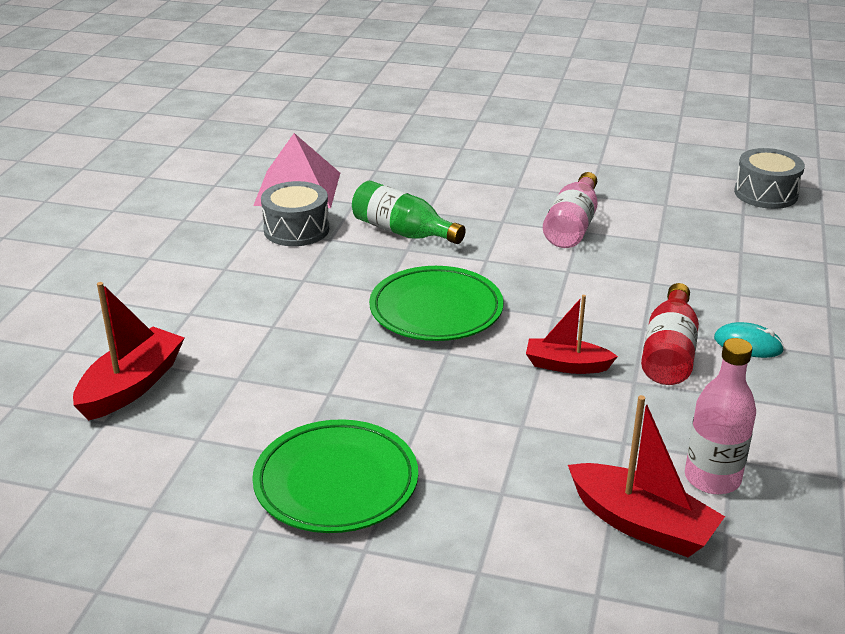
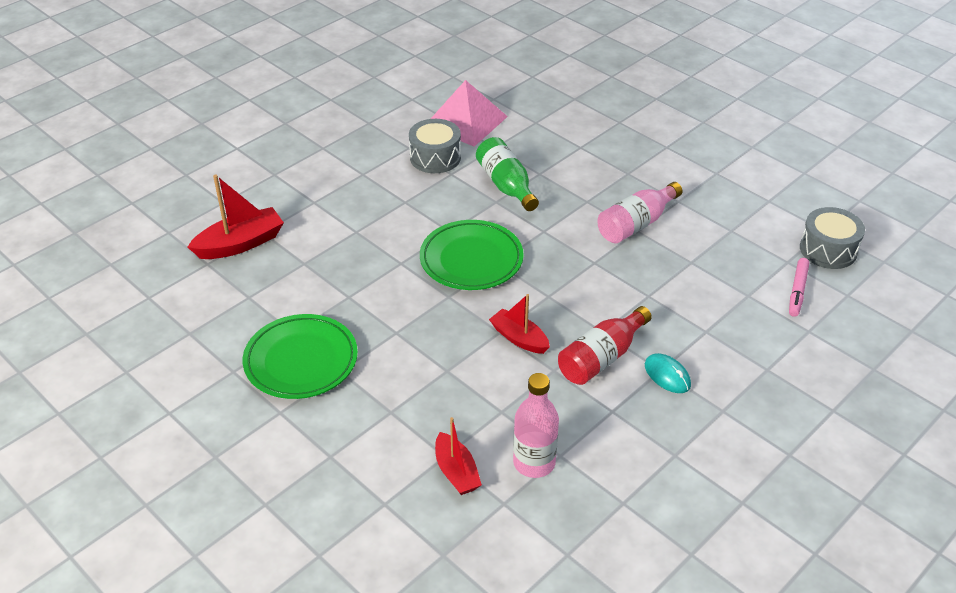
camera: 30 degrees right, 10 degrees up
(641, 524) = (456, 472): red boat -> red boat, size x0.67
(779, 234) = (797, 291): none -> pink marker

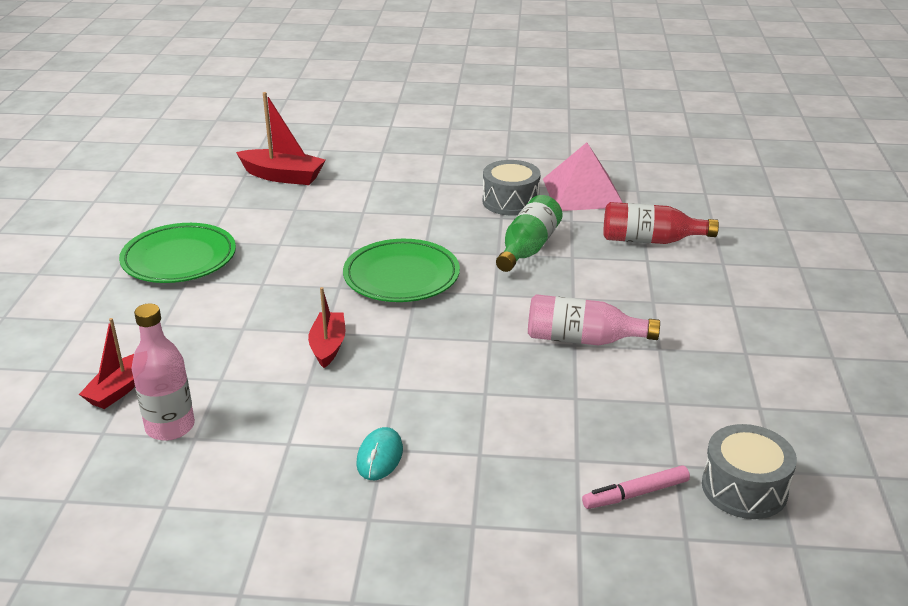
camera: 50 degrees right, 10 degrees down
(601, 358) = (356, 404): red bottle -> red bottle (650, 240)

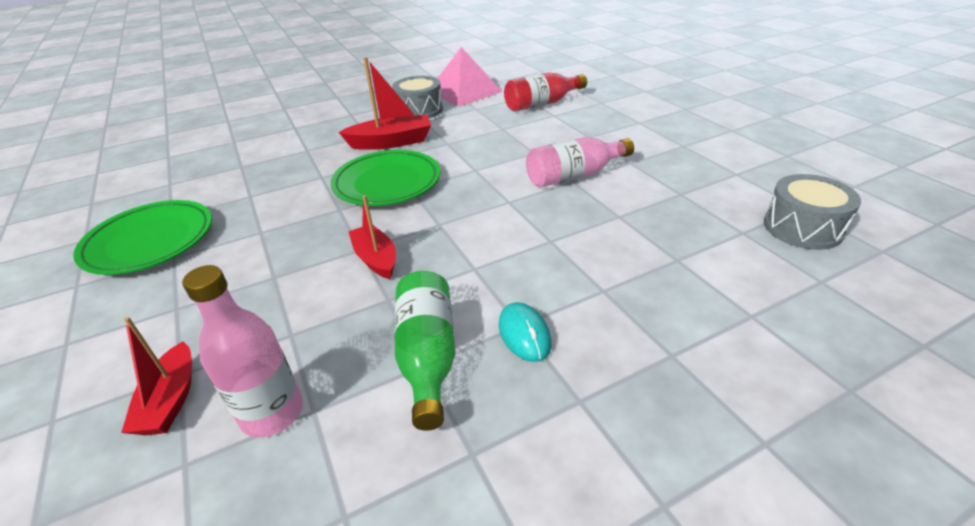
camera: 30 degrees left, 5 degrees up
(283, 176) = (208, 147): red boat -> red boat (391, 142)
(528, 248) = (465, 133): green bottle -> green bottle (428, 356)
(635, 494) = (748, 265): pink marker -> none

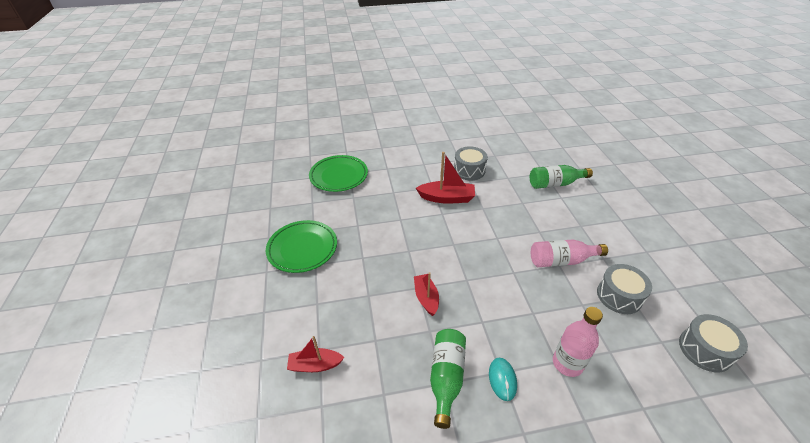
camera: 15 degrees right, 5 degrees up
(171, 400) = (315, 365): red boat -> red boat turned 75 degrees clockwise
(272, 413) = (363, 389): pink bottle -> pink bottle (567, 363)
(387, 183) = (440, 235): green plate -> green plate (339, 176)
(464, 91) = (503, 157): pink pyramid -> none
(541, 104) = (555, 184): red bottle -> green bottle
(666, 196) = (619, 296): none -> grey drum

